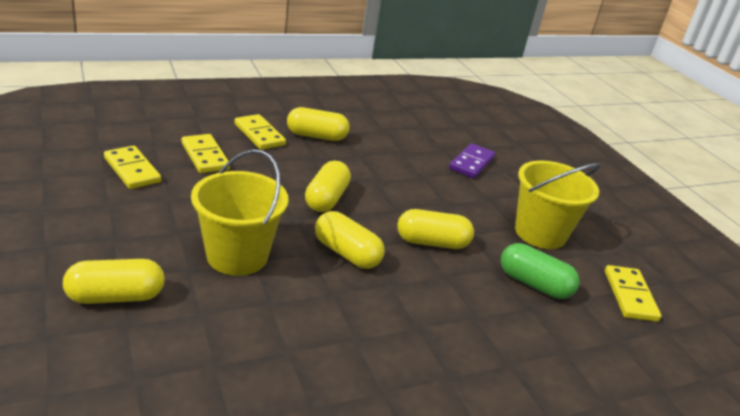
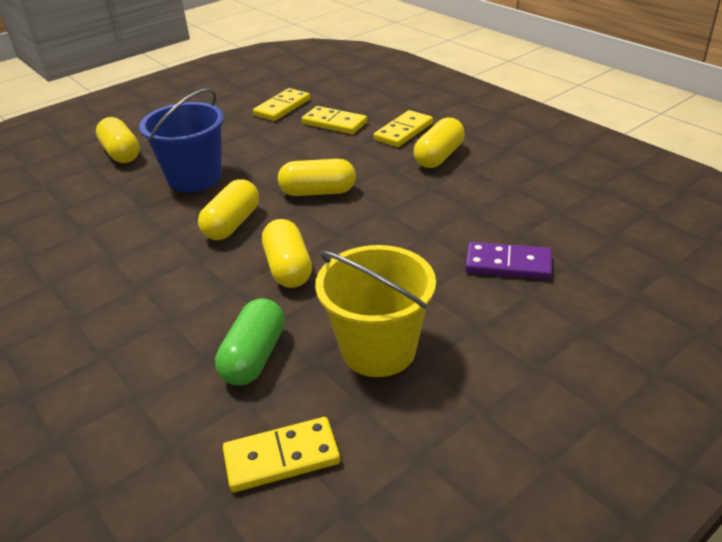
camera: 80 degrees right, 5 degrees up
(205, 156) = (334, 123): yellow domino -> yellow domino turned 75 degrees clockwise
(237, 256) = (195, 178): yellow bucket -> blue bucket
(316, 136) = (439, 156): yellow capsule -> yellow capsule turned 45 degrees clockwise

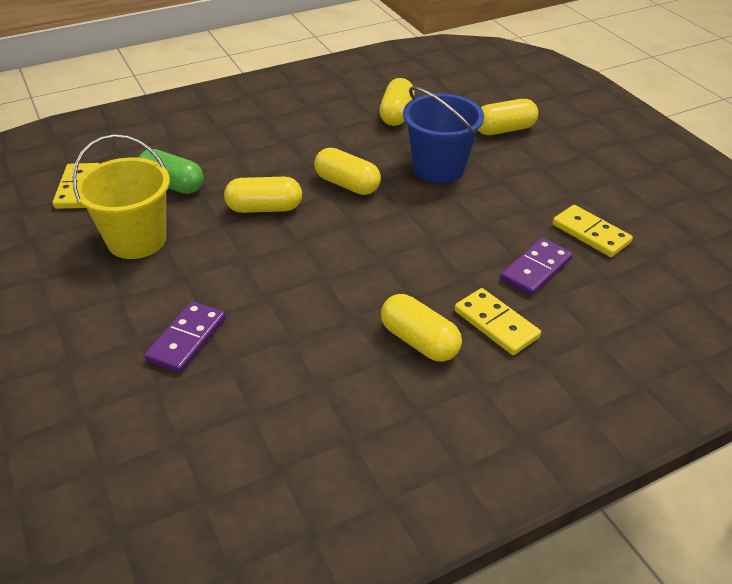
camera: 100 degrees right, 5 degrees up
(318, 192) = (379, 238): yellow capsule -> yellow capsule (396, 114)
(334, 123) = (535, 269): yellow domino -> purple domino

